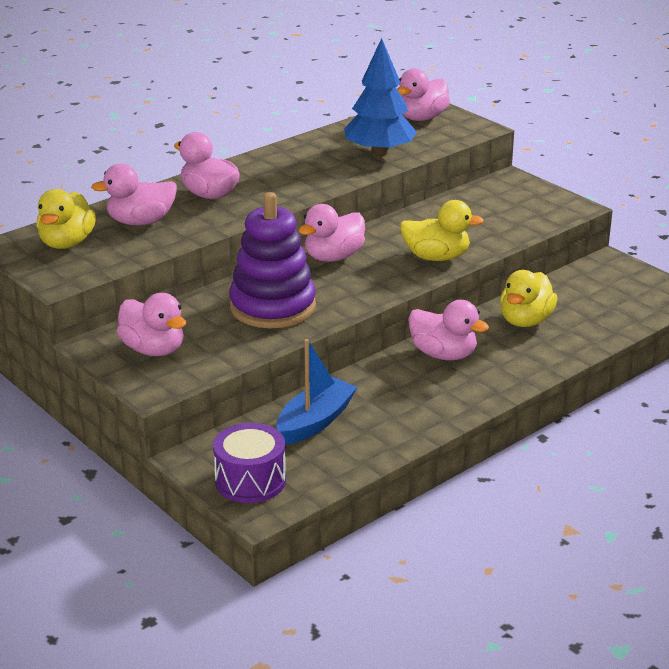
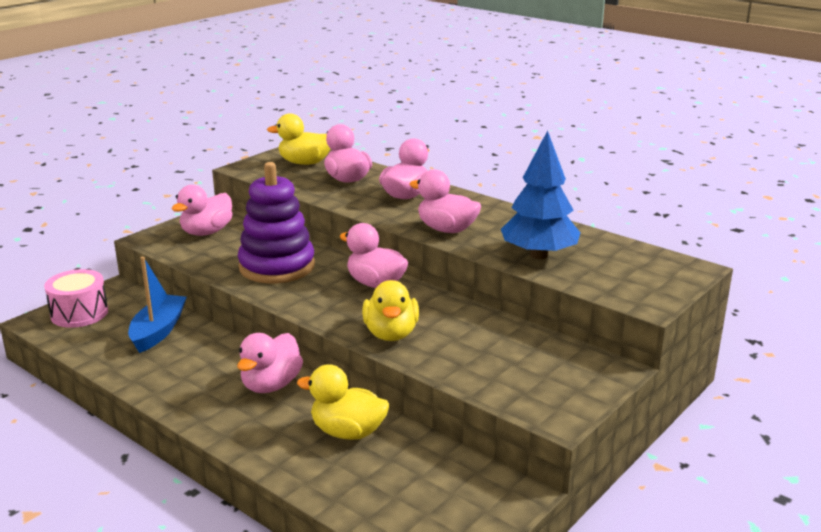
camera: 80 degrees right, 5 degrees down
(250, 481) = (79, 313): purple drum -> pink drum
(315, 421) = (158, 331): blue boat -> blue boat turned 105 degrees counterclockwise
(421, 118) = (650, 270): pink duck -> pink duck (446, 229)

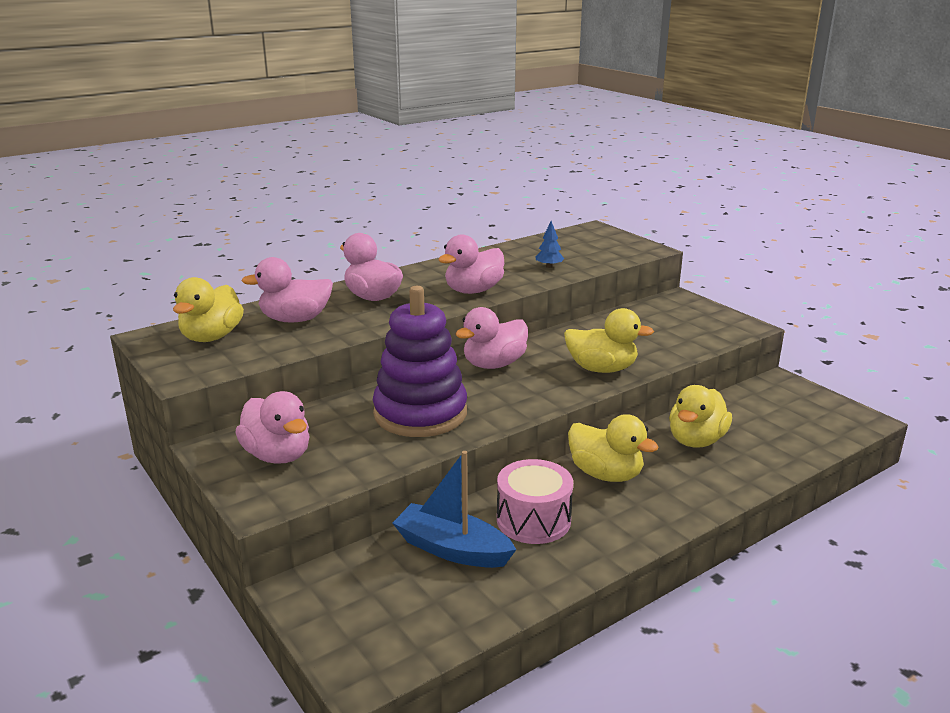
camera: 75 degrees left, 0 degrees up
(79, 313) = (360, 626): pink drum -> pink drum (533, 520)
(271, 385) = (605, 474): pink duck -> yellow duck
(539, 255) = (549, 266): blue tree -> blue tree, size x0.41

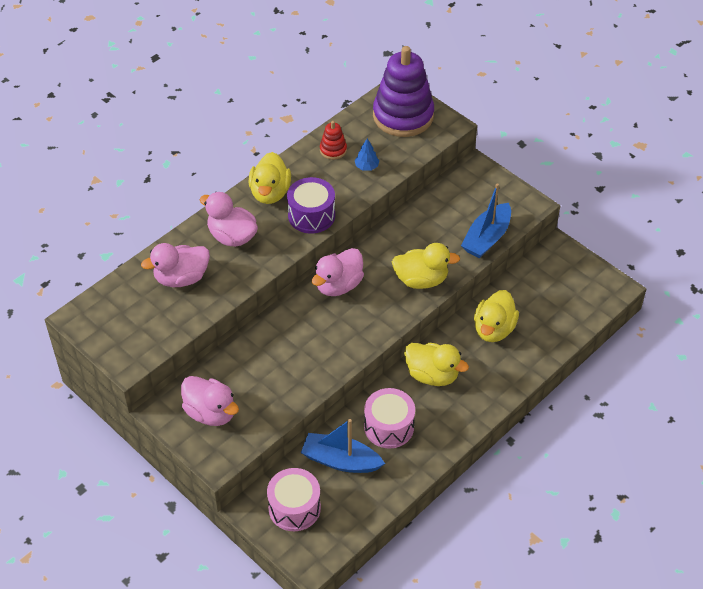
camera: 10 degrees left, 25 degrees up
(212, 337) = (126, 311): yellow duck -> yellow duck (270, 193)
(362, 597) = (294, 508): none -> pink drum
(420, 413) = (297, 353): purple stacking toy -> purple stacking toy (403, 116)
(473, 291) = (311, 215): pink duck -> purple drum
(513, 255) = (333, 150): none -> red stacking toy
(690, 345) = (487, 238): none -> blue boat

